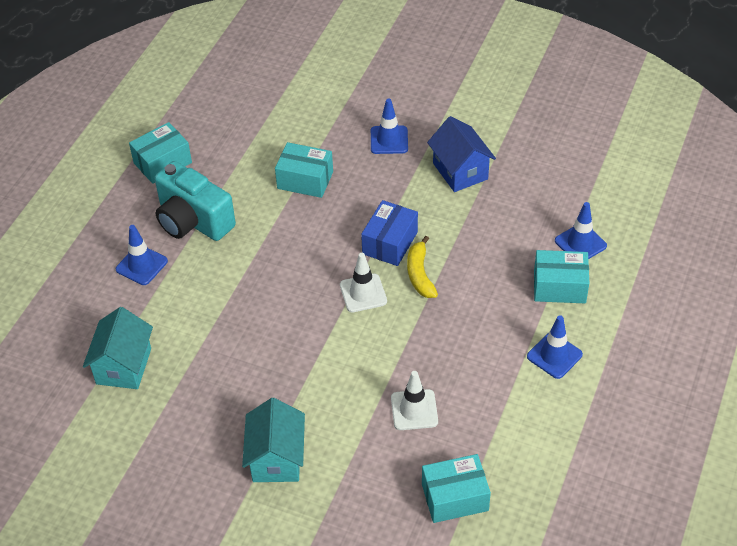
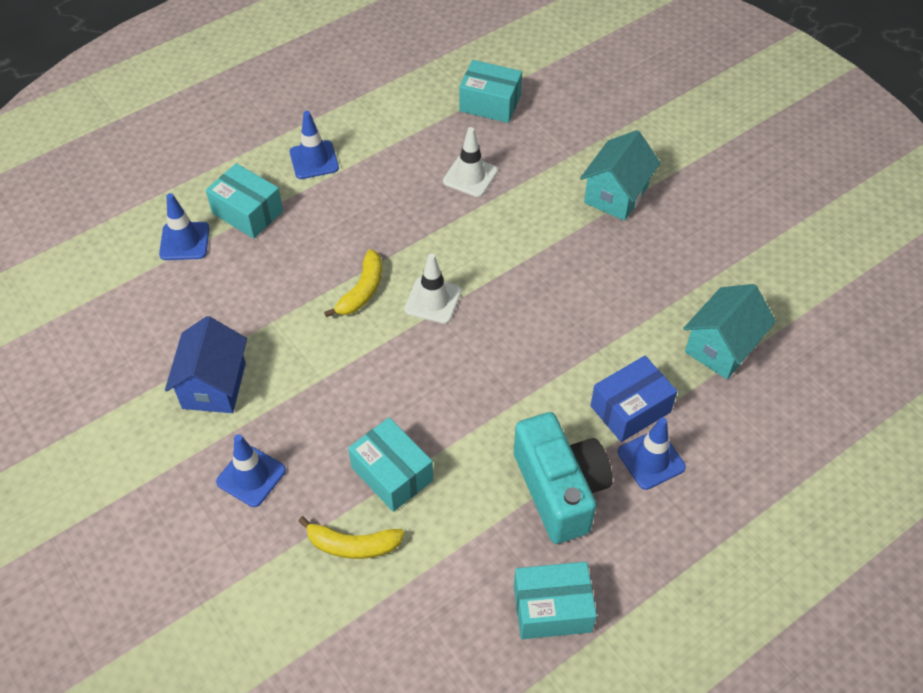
camera: 150 degrees left, 5 degrees up
(299, 138) = (353, 545): none -> yellow banana
(390, 243) = (363, 340): blue box -> blue box (630, 409)

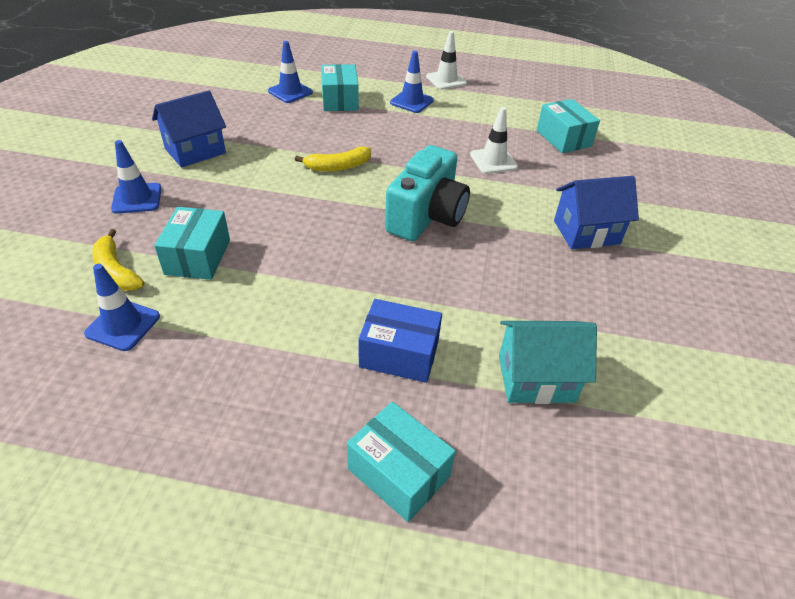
camera: 45 degrees right, 10 degrees down
(433, 300) = (369, 198): white traffic cone -> white traffic cone (446, 80)
(552, 608) = (141, 419): turquoise box -> turquoise box (398, 473)
(560, 489) = (271, 355): turquoise camera -> turquoise camera (426, 216)
(616, 195) = (586, 232): turquoise house -> blue house
(651, 460) = (362, 398): blue traffic cone -> blue traffic cone (123, 325)

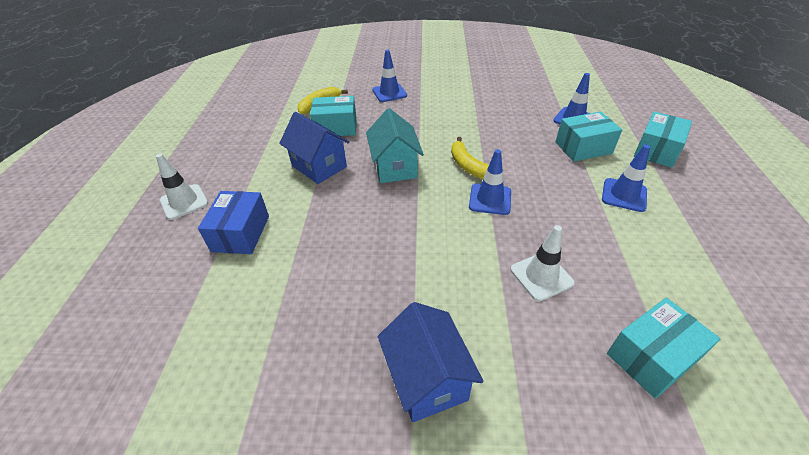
camera: 85 degrees right, 0 degrees up
(123, 325) = (275, 118): blue traffic cone -> blue traffic cone (490, 199)
(195, 151) = (453, 98): blue house -> blue house (319, 166)
(398, 473) = (138, 246): turquoise box -> turquoise box (656, 150)
(426, 216) = (414, 230): turquoise camera -> none
(446, 80) = (706, 217): white traffic cone -> white traffic cone (184, 202)
(536, 379) = (202, 324): turquoise house -> turquoise house (395, 167)

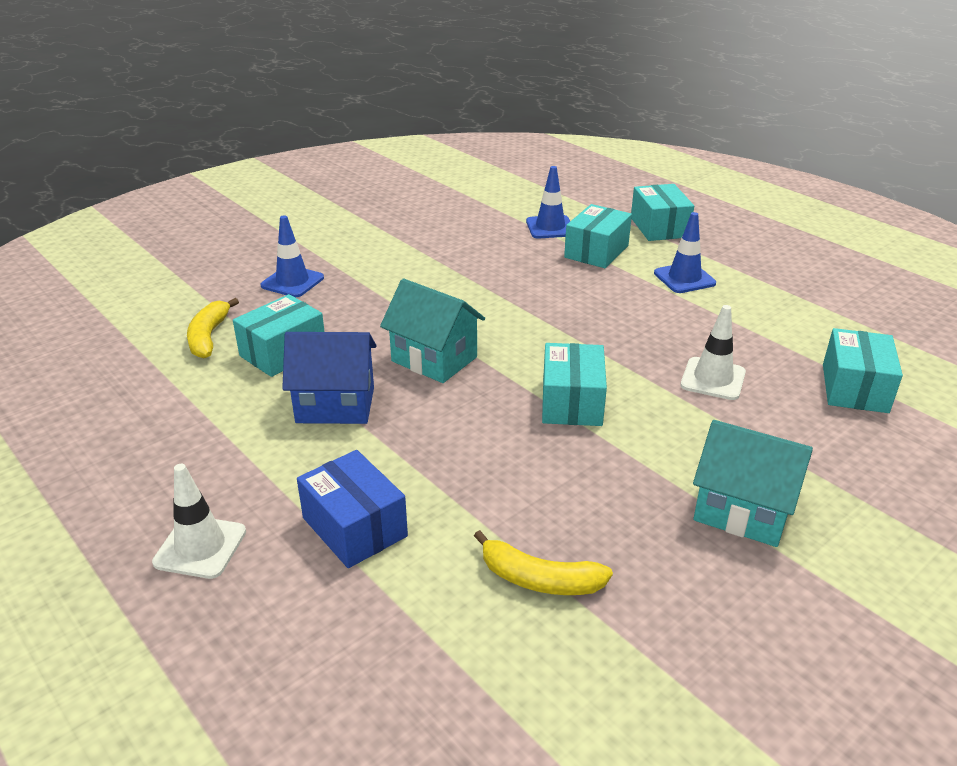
camera: 45 degrees left, 10 degrees down
(427, 379) = (742, 511): blue house -> turquoise house
(429, 235) = (571, 402): none -> turquoise box
(468, 166) = (512, 319): yellow banana -> yellow banana (539, 579)
(490, 199) = (580, 339): blue traffic cone -> none

